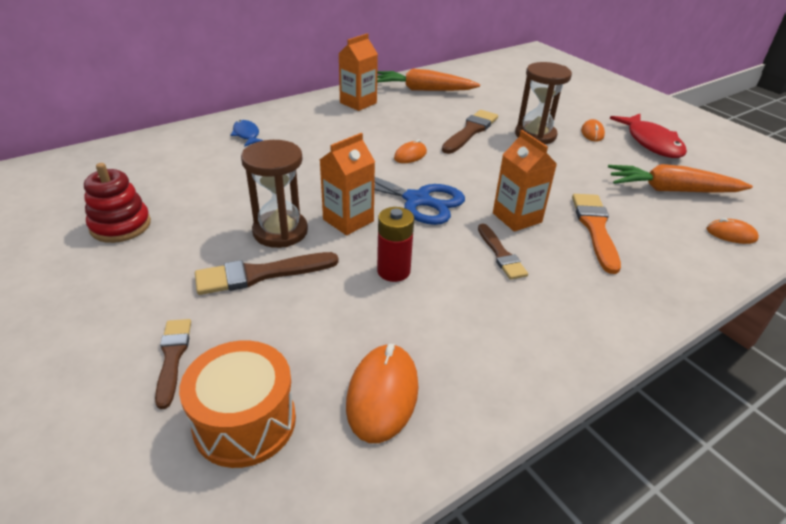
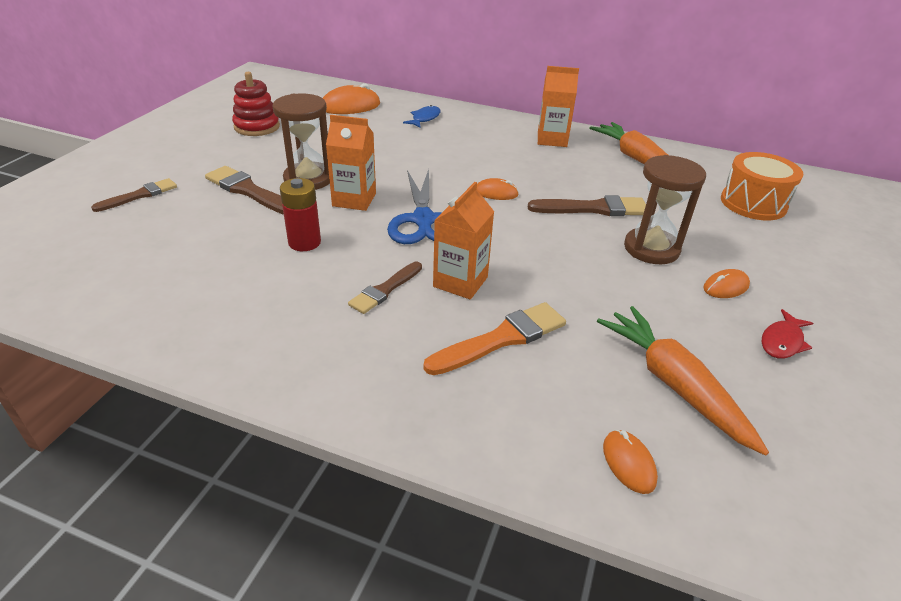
camera: 55 degrees right, 0 degrees up
(245, 422) = (95, 241): orange drum -> orange drum (753, 203)
(382, 395) = (150, 286): orange mouse -> orange mouse (350, 106)
(651, 143) = (782, 341): red fish -> red fish, size x0.55

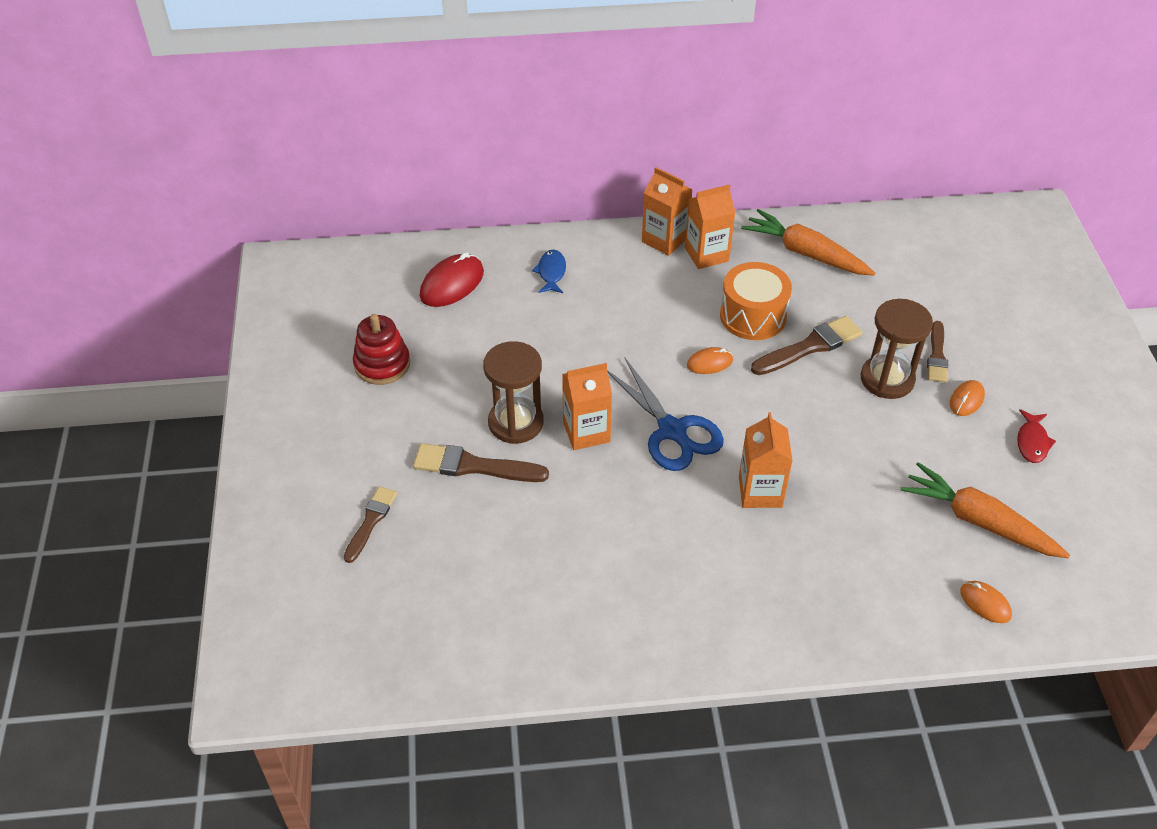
camera: 25 degrees left, 10 degrees up
(304, 242) = (591, 508): red battery -> none
(350, 106) = (452, 284): orange mouse -> red mouse
(385, 290) = (706, 529): brown brush -> brown brush (937, 355)
(501, 339) = (834, 537): orange brush -> none
(526, 125) = (664, 240): none -> orange carton
(753, 203) = (939, 278): orange drum -> orange drum (753, 316)

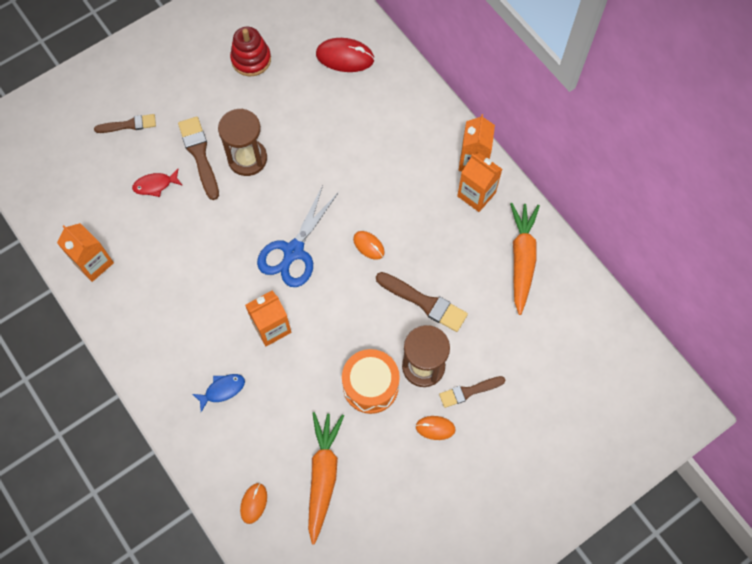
camera: 60 degrees right, 20 degrees up
(551, 272) = (393, 108): blue fish -> blue fish (222, 390)
(586, 432) = (263, 202): orange carton -> orange carton (94, 263)
(753, 316) = (432, 252): orange drum -> orange drum (370, 386)
(1032, 442) = (419, 488): red fish -> red fish (155, 185)

